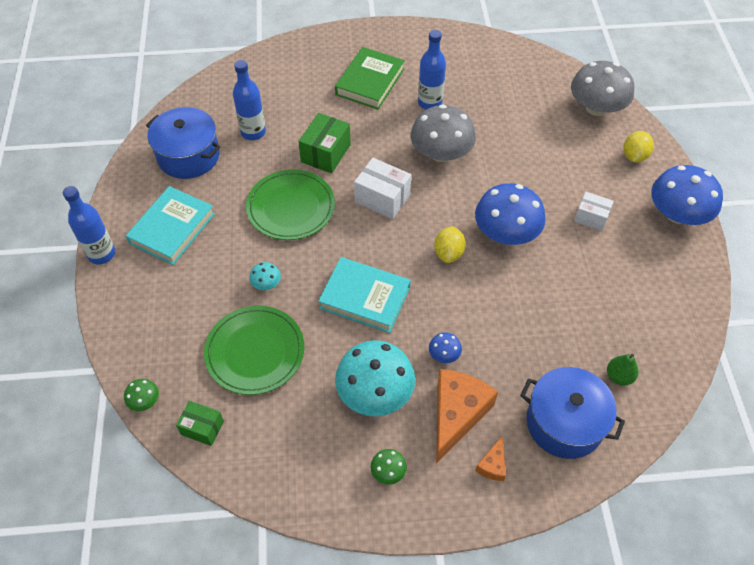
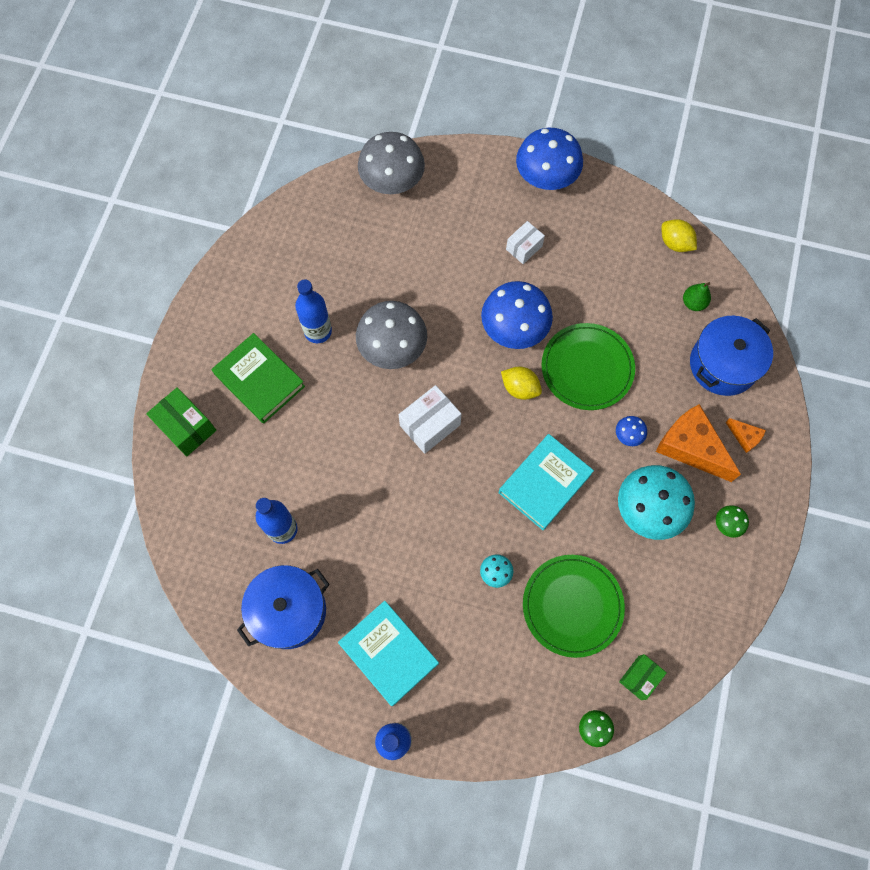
camera: 70 degrees left, 15 degrees up
(291, 207) = (407, 520): green plate -> green plate (587, 368)
(326, 153) = (346, 461): green box -> green box (186, 427)
(634, 156) = (466, 177): yellow lemon -> yellow lemon (675, 243)

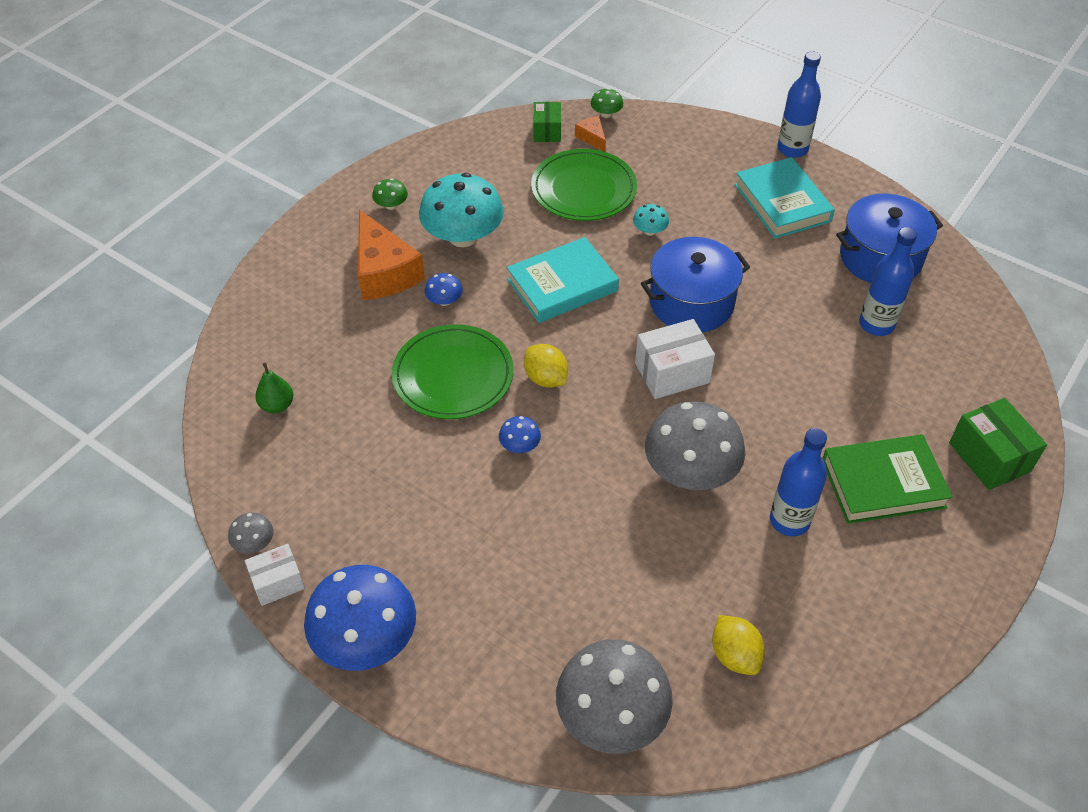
camera: 160 degrees left, 20 degrees down
(259, 380) = (883, 483): green book -> green book turned 75 degrees counterclockwise
(514, 328) = (520, 445): blue mushroom -> blue mushroom, size x0.43
(524, 248) = (455, 542): white box -> white box (277, 582)
(639, 677) = (547, 131): green box -> green box turned 60 degrees counterclockwise
(644, 207) = (254, 543): none -> grey mushroom
(675, 243) = (247, 482): yellow lemon -> yellow lemon (735, 655)
(723, 364) = (291, 333): blue pot -> blue pot (691, 302)
(745, 437) = (320, 265): orange cheese -> orange cheese (592, 138)

